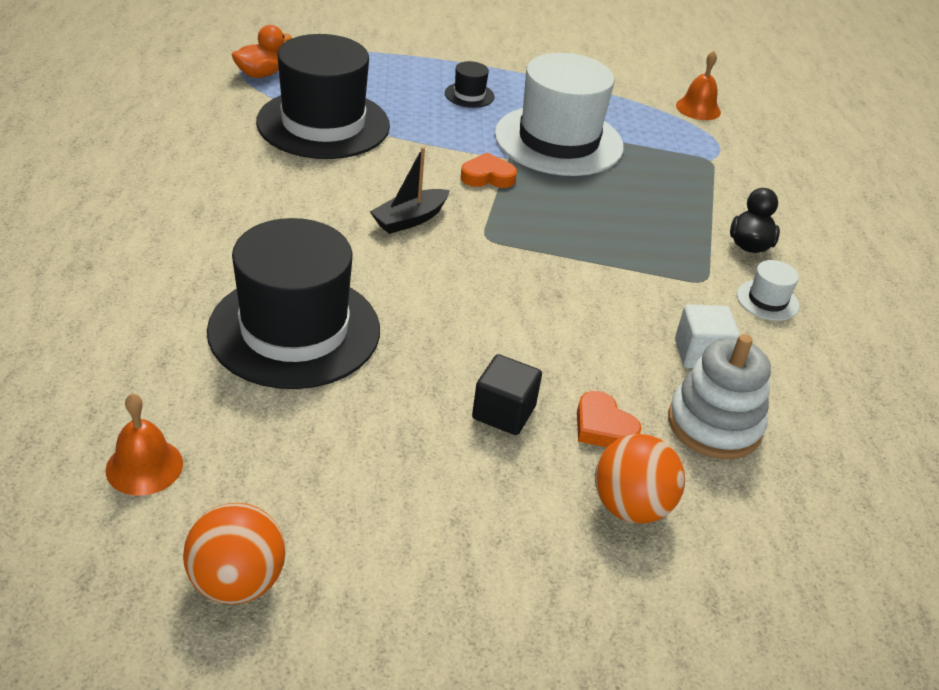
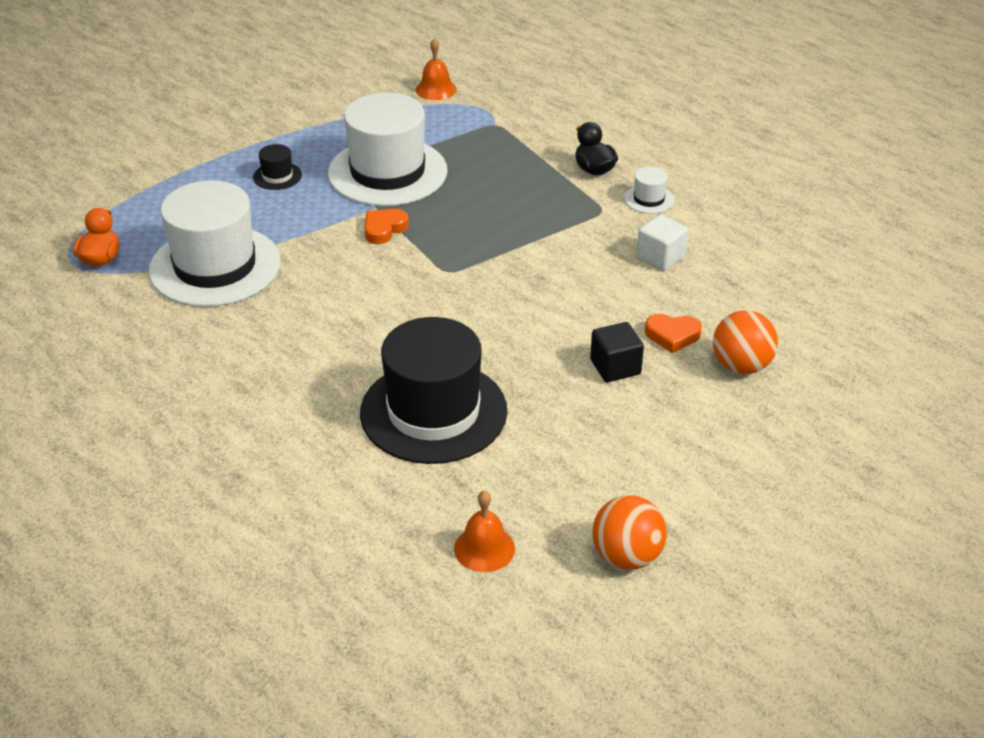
camera: 40 degrees left, 0 degrees up
(323, 124) = (215, 266): black hat -> white hat
(410, 219) = (384, 293): black boat -> none
(714, 424) = (719, 292): white stacking toy -> none

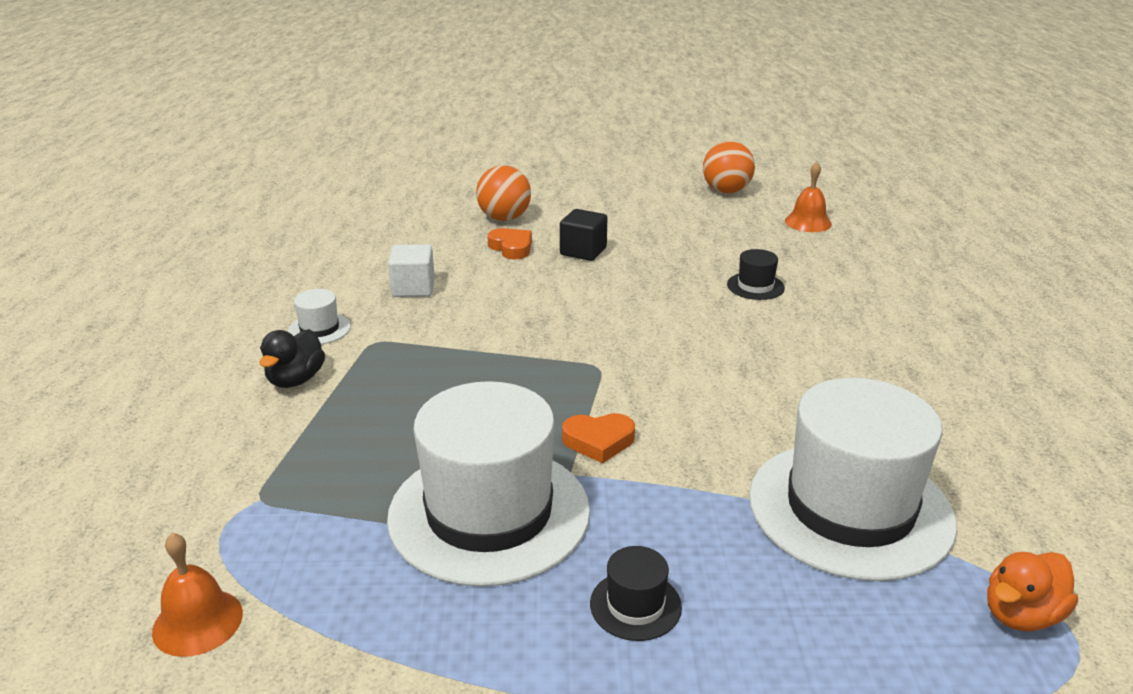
camera: 135 degrees left, 10 degrees down
(433, 412) = (755, 286): black hat -> black hat, size x0.41

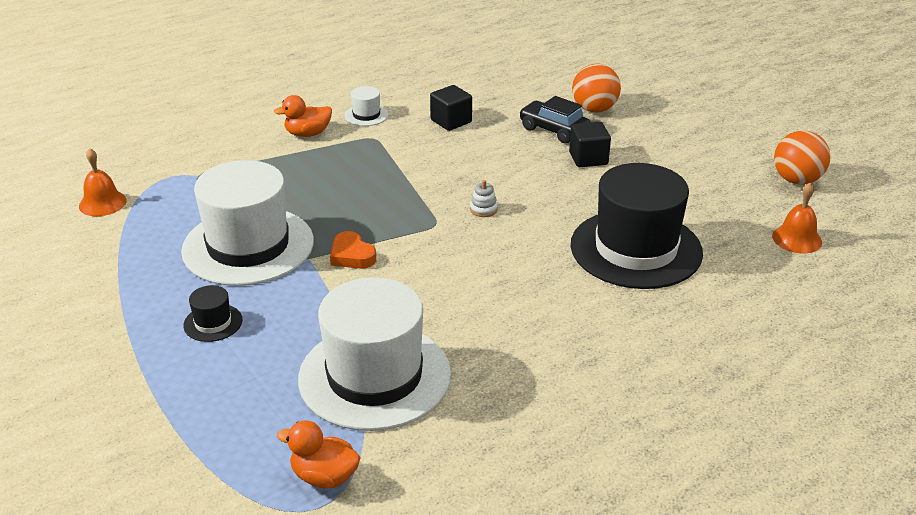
camera: 55 degrees right, 5 degrees up
(296, 380) = (307, 134): black duck -> orange duck
(413, 288) = (451, 121): white cube -> black cube
(511, 248) = (553, 130): orange heart -> black car
(603, 331) = (483, 209): none -> white stacking toy
(755, 286) = (636, 249): black hat -> black hat, size x2.47

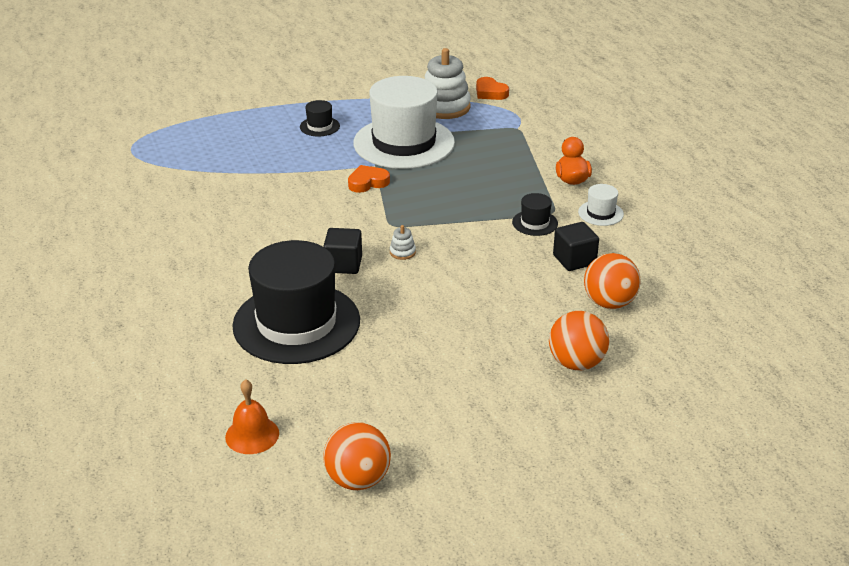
camera: 105 degrees right, 0 degrees up
(102, 203) = (490, 92): orange bell -> orange heart
(146, 230) = (444, 107): none -> white stacking toy
(324, 477) = (151, 152): orange duck -> none
(374, 376) = (224, 177): white hat -> none
(397, 145) = (535, 223): none -> black hat
(506, 102) = (609, 303): none -> orange ball
(553, 130) = (535, 322): black car -> none
(588, 158) = (467, 332): black cube -> black cube (343, 264)

